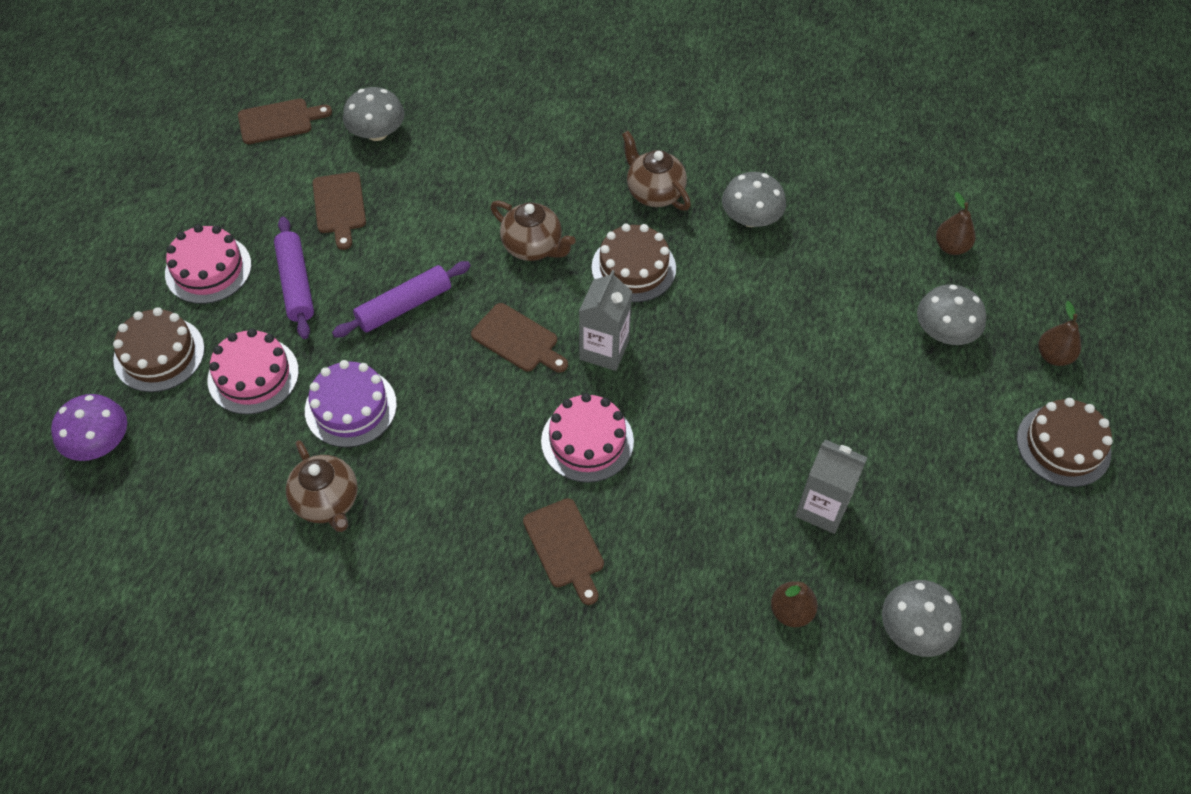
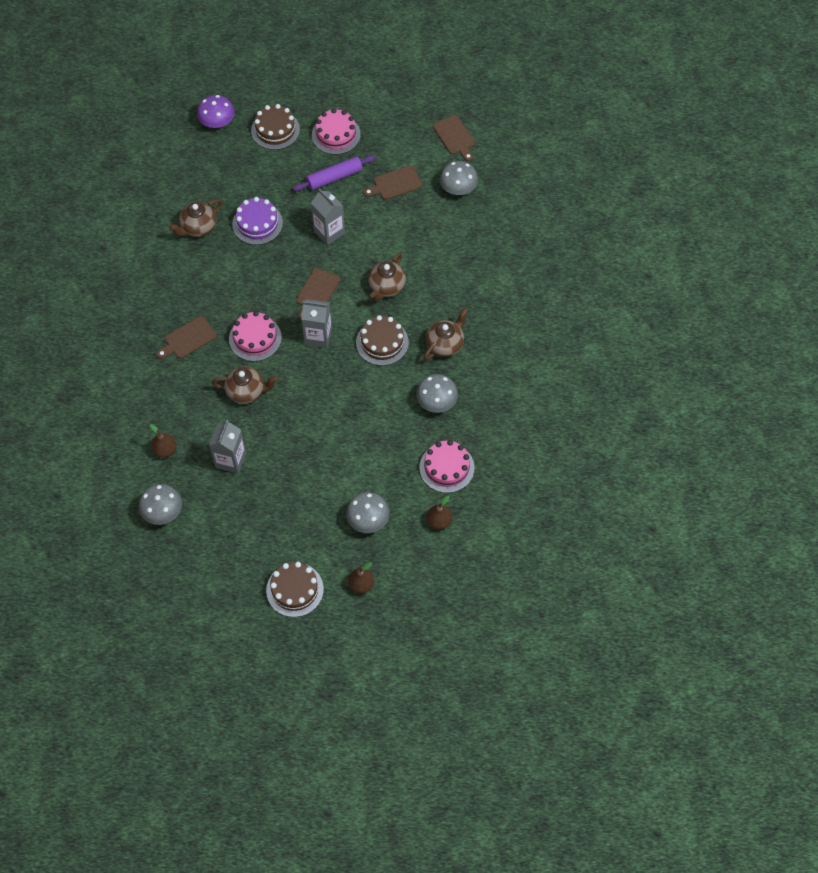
camera: 80 degrees right, 5 degrees up
(253, 375) = (269, 175): pink cake -> pink cake (446, 467)
(404, 306) = (329, 232): purple rolling pin -> grey carton
(691, 467) = (246, 392): none -> brown teapot

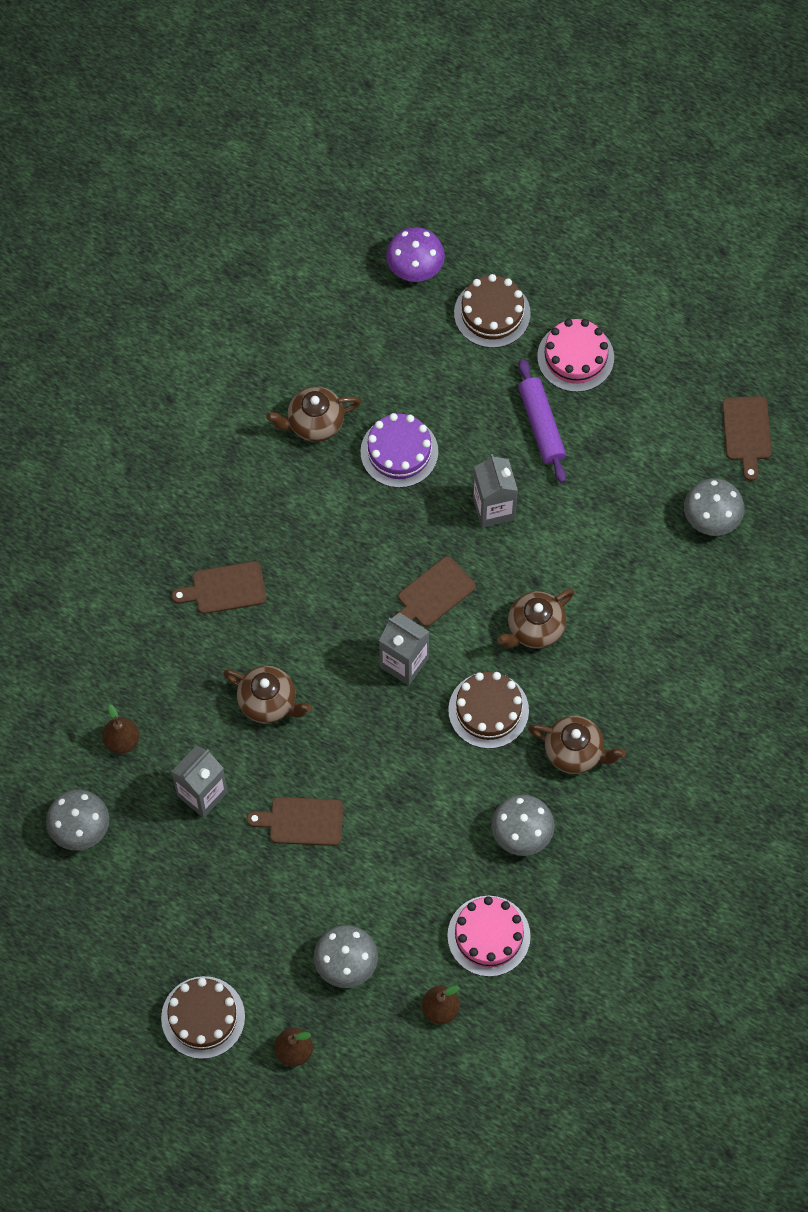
camera: 25 degrees right, 5 degrees up
(255, 338) = (316, 627): pink cake -> none
(334, 178) = (541, 425): purple rolling pin -> purple rolling pin turned 75 degrees clockwise
(395, 184) = (624, 471): brown cutting board -> brown cutting board (302, 821)
(445, 344) = (575, 752): brown teapot -> brown teapot turned 45 degrees clockwise

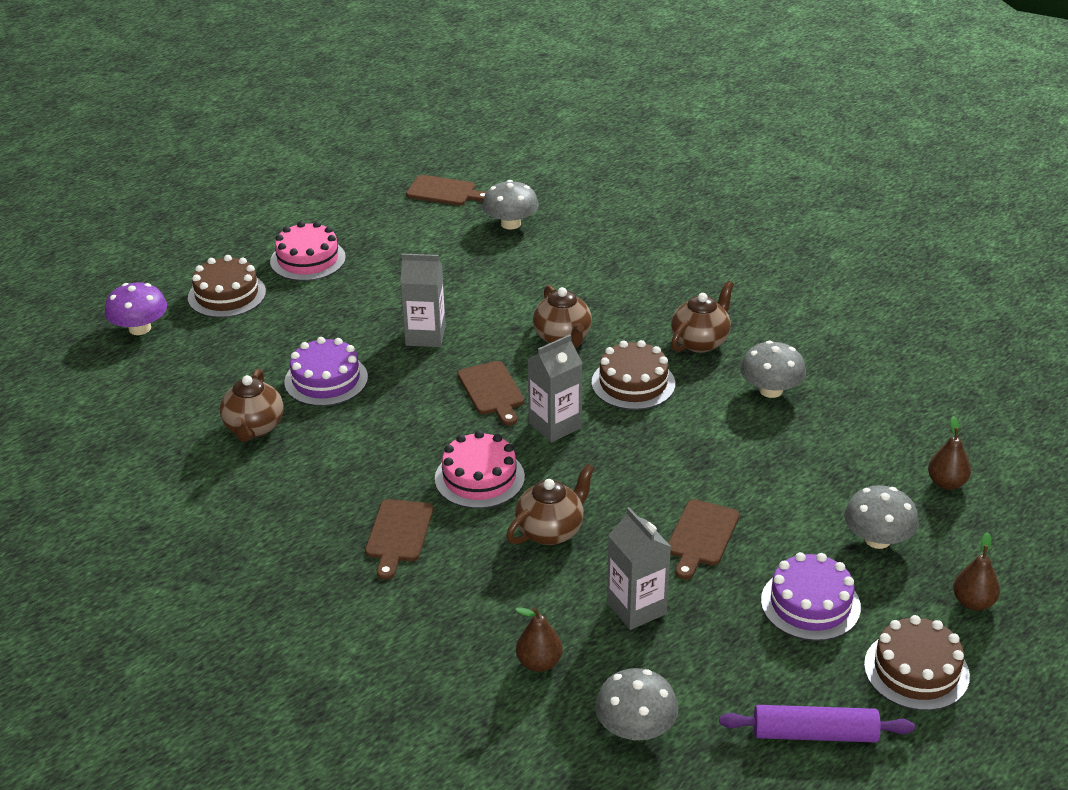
camera: 70 degrees left, 30 degrees down
(250, 924) = (810, 604): none -> purple cake
(488, 936) = (874, 434): pink cake -> pink cake (479, 478)
(541, 425) = (360, 291): purple rolling pin -> purple rolling pin (814, 734)

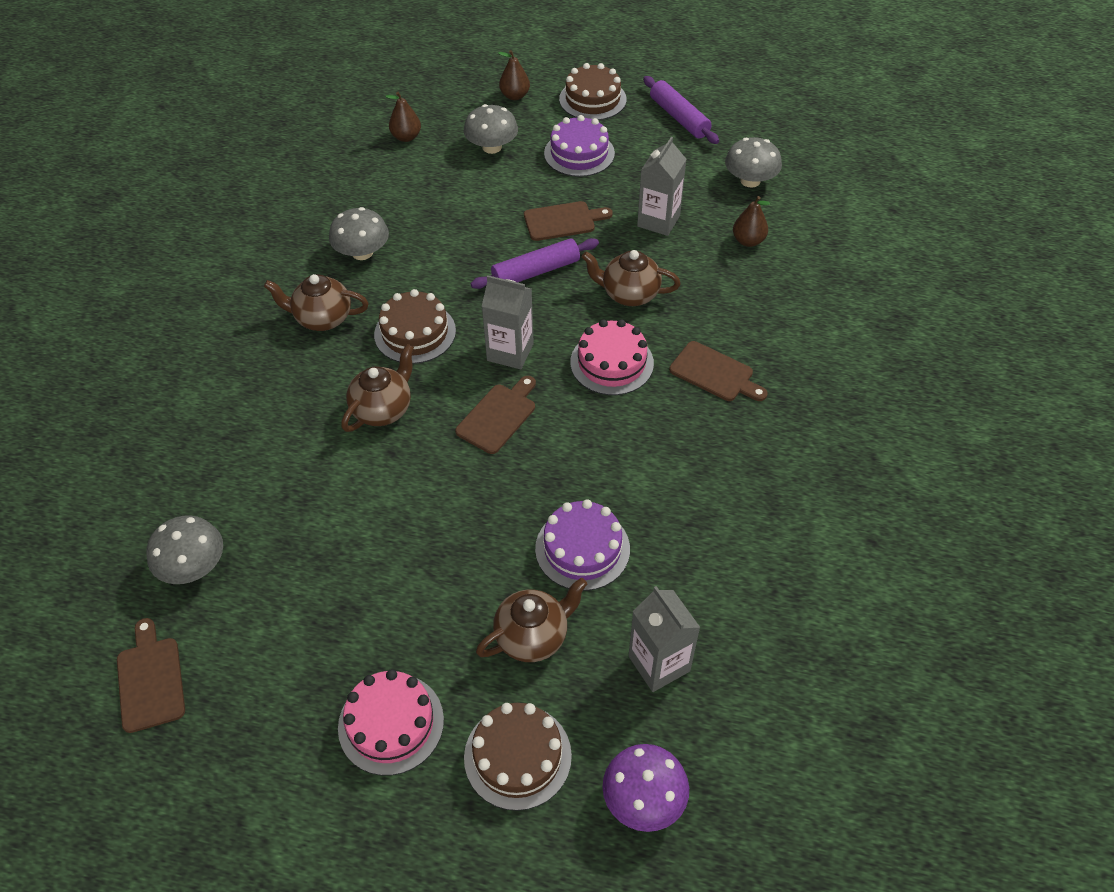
camera: 125 degrees left, 15 degrees up
(254, 428) = (693, 556): brown teapot -> brown teapot (533, 636)
(398, 534) = (715, 373): brown cutting board -> brown cutting board turned 60 degrees clockwise
(425, 336) = (454, 514): grey carton -> grey carton (659, 663)
(643, 484) = (536, 271): none -> purple rolling pin

